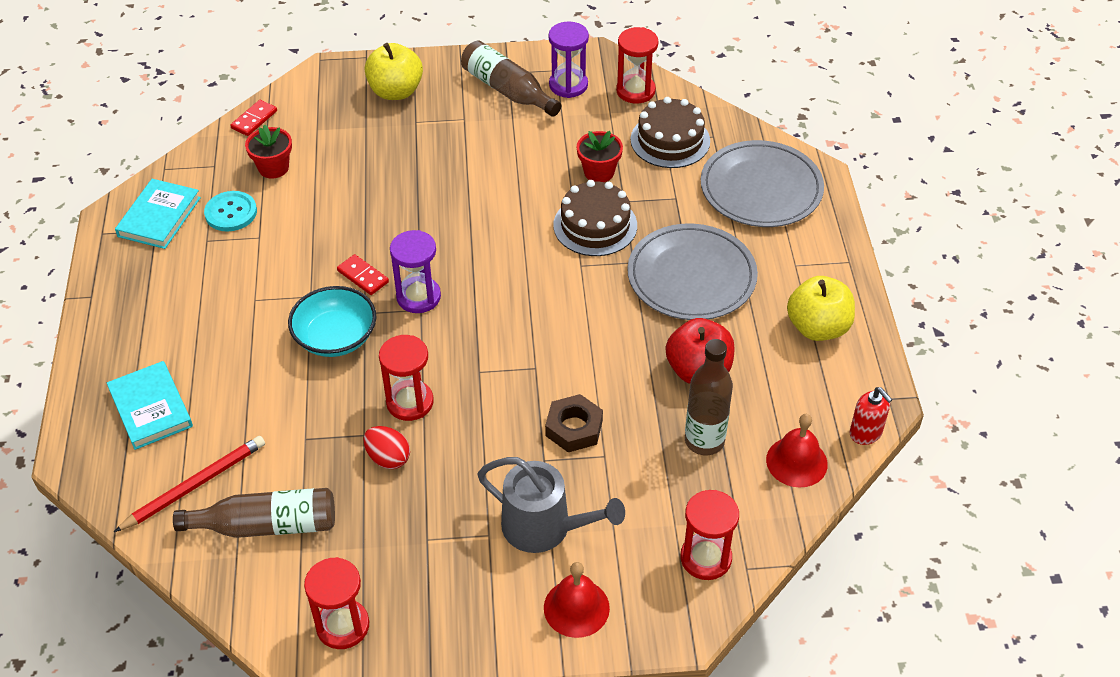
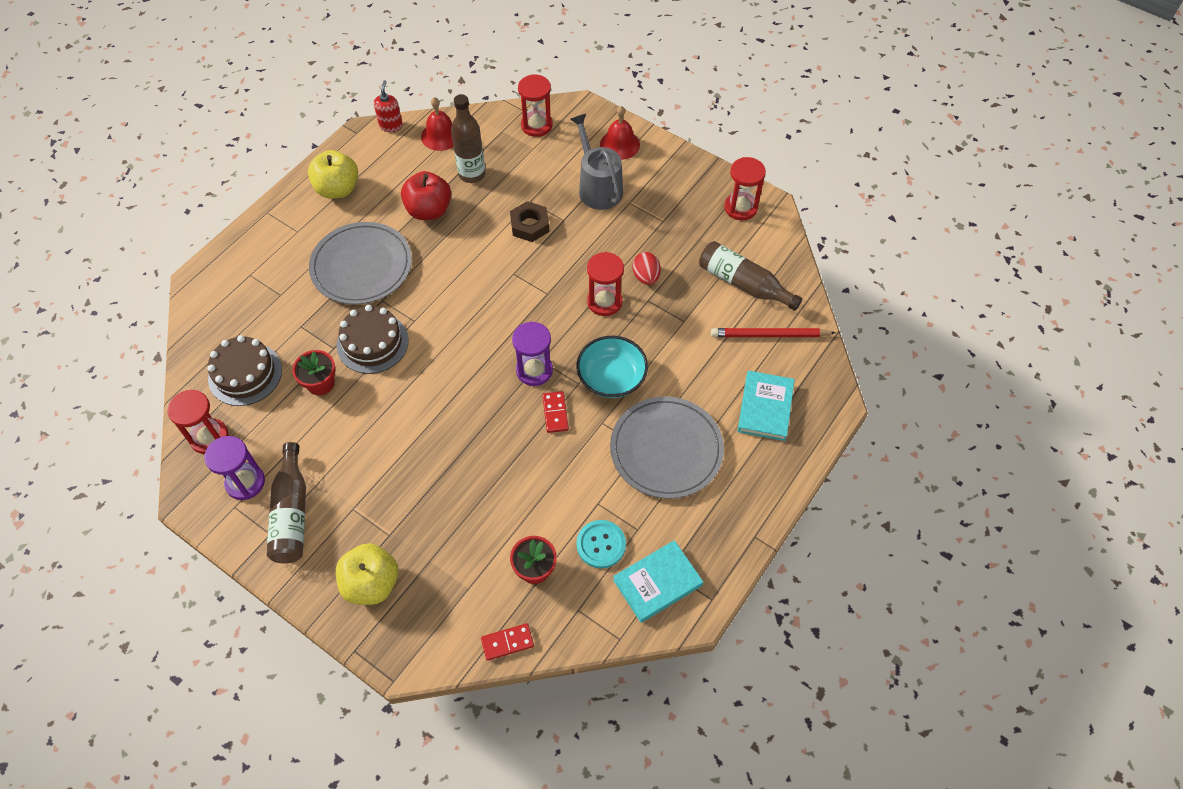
camera: 140 degrees left, 10 degrees up
(761, 188) = (244, 294): grey plate -> grey plate (666, 449)

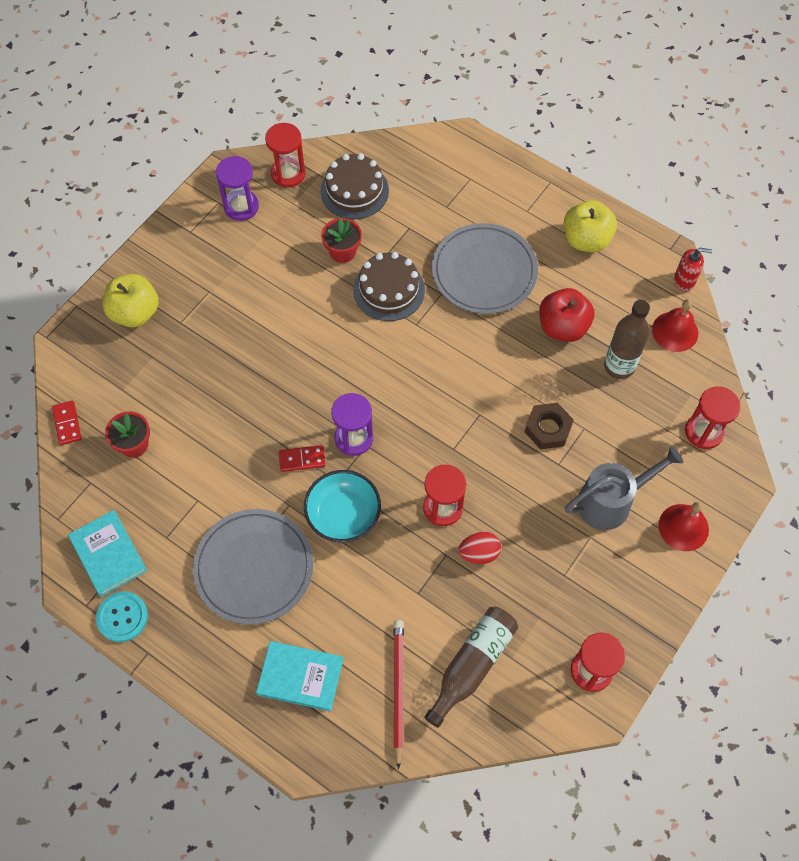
camera: 90 degrees right, 5 degrees up
(292, 513) = (208, 245): brown bottle -> none
(601, 544) = (153, 503): turquoise button -> turquoise button (122, 617)

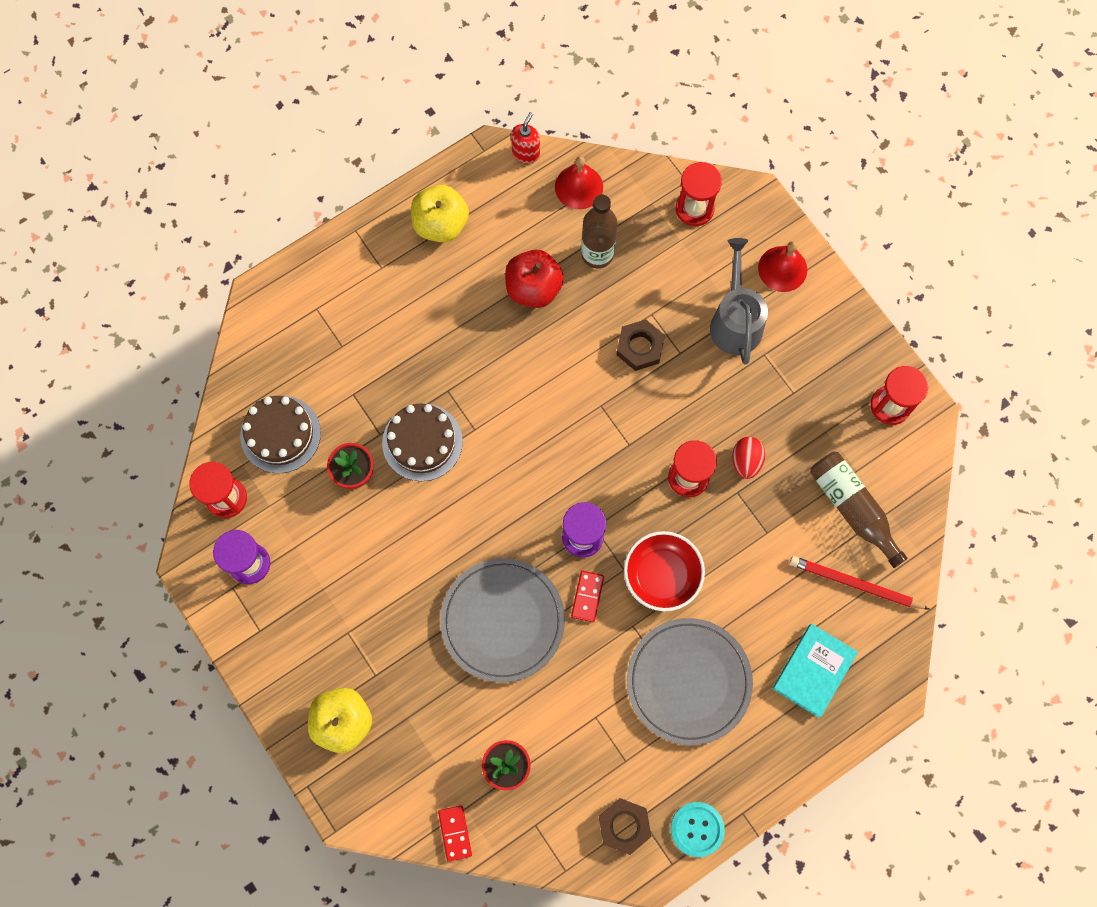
camera: 70 degrees left, 10 degrees up
(67, 423) = (455, 833): red domino -> red domino turned 75 degrees clockwise
(108, 554) = (624, 826): turquoise book -> brown nut
(343, 514) = (662, 575): turquoise bowl -> red bowl
(484, 271) = (438, 338): grey plate -> grey plate (502, 621)

